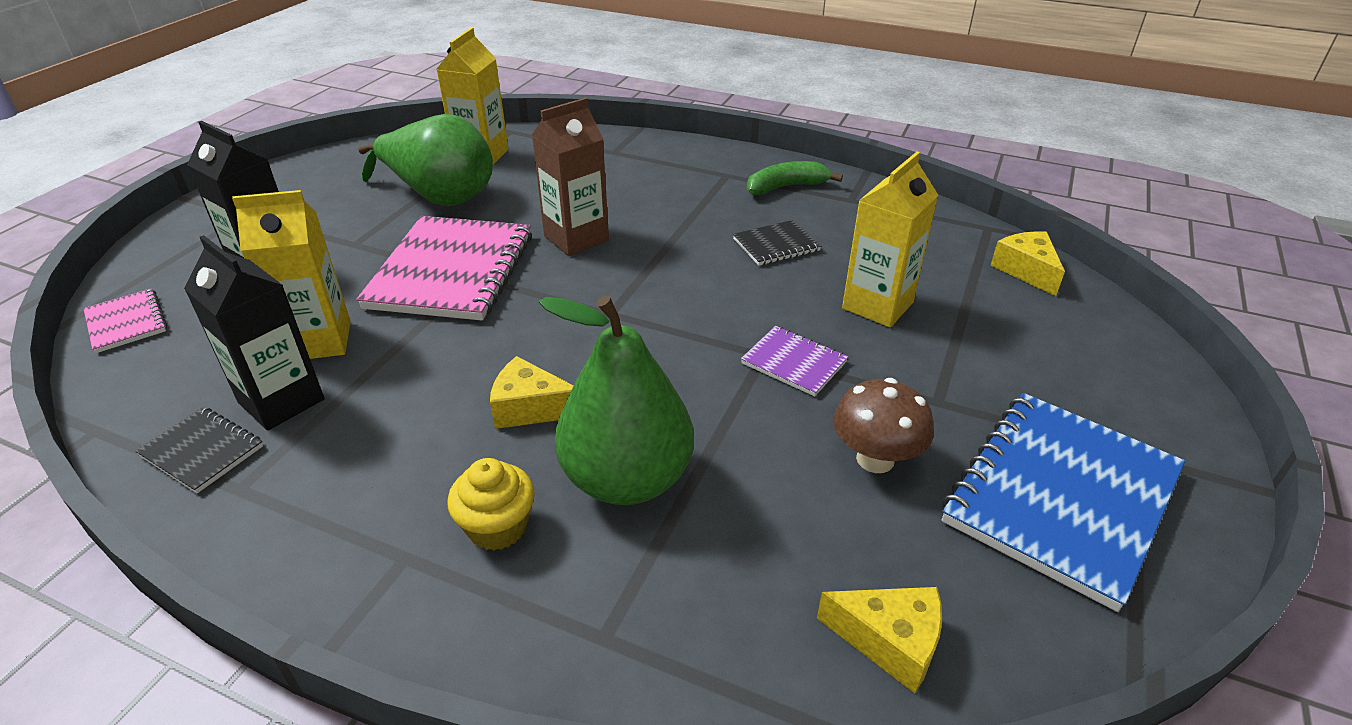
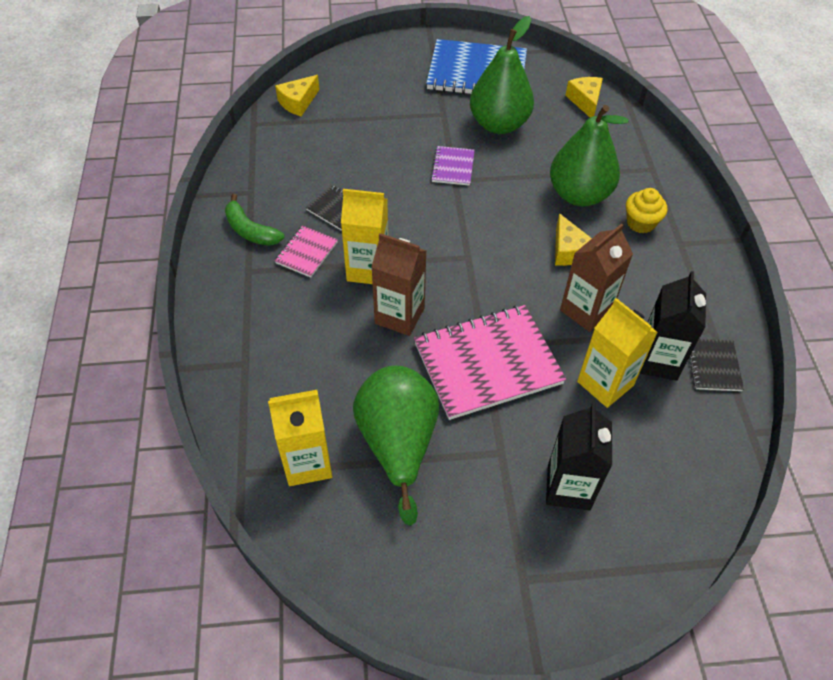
camera: 120 degrees left, 15 degrees up
(126, 322) = (686, 518): pink notebook -> pink notebook (306, 252)
(423, 375) = (586, 310): none -> brown carton
(875, 459) = (499, 124): brown mushroom -> green pear
(877, 305) = (376, 150): yellow carton -> yellow carton (368, 269)

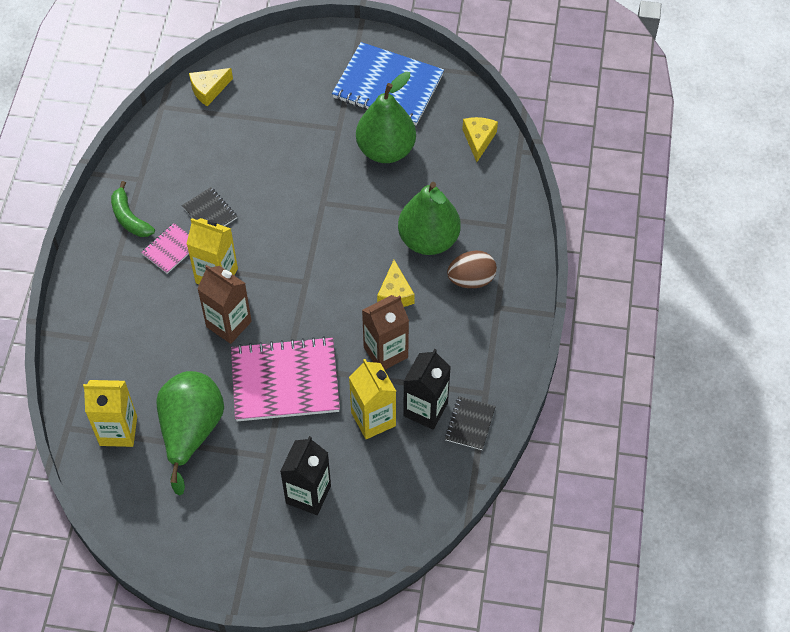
camera: 15 degrees right, 5 degrees up
(453, 167) = (326, 188): purple notebook -> none
(640, 223) = (471, 279): yellow cupcake -> brown egg

